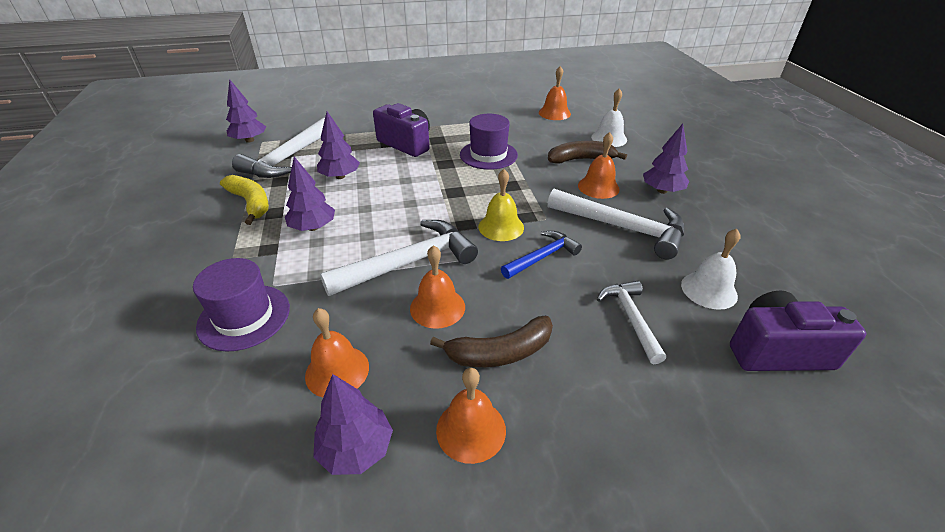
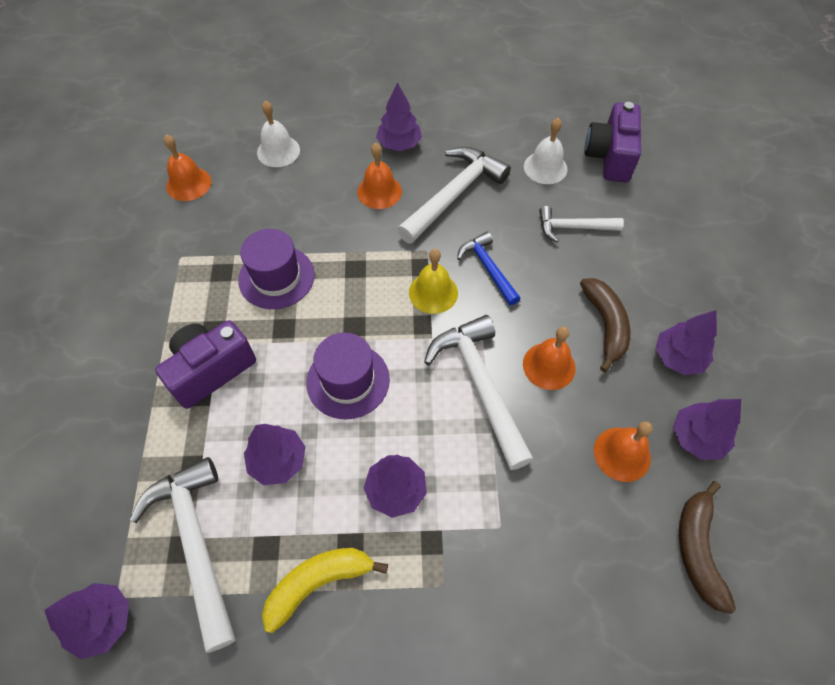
camera: 80 degrees left, 20 degrees up
(244, 317) = (548, 552): purple hat -> purple hat (348, 380)
(288, 158) = (196, 543): white hammer -> white hammer turned 150 degrees counterclockwise
(471, 430) = (678, 357): orange bell -> purple tree
(581, 159) = (318, 190): brown banana -> brown banana (697, 549)

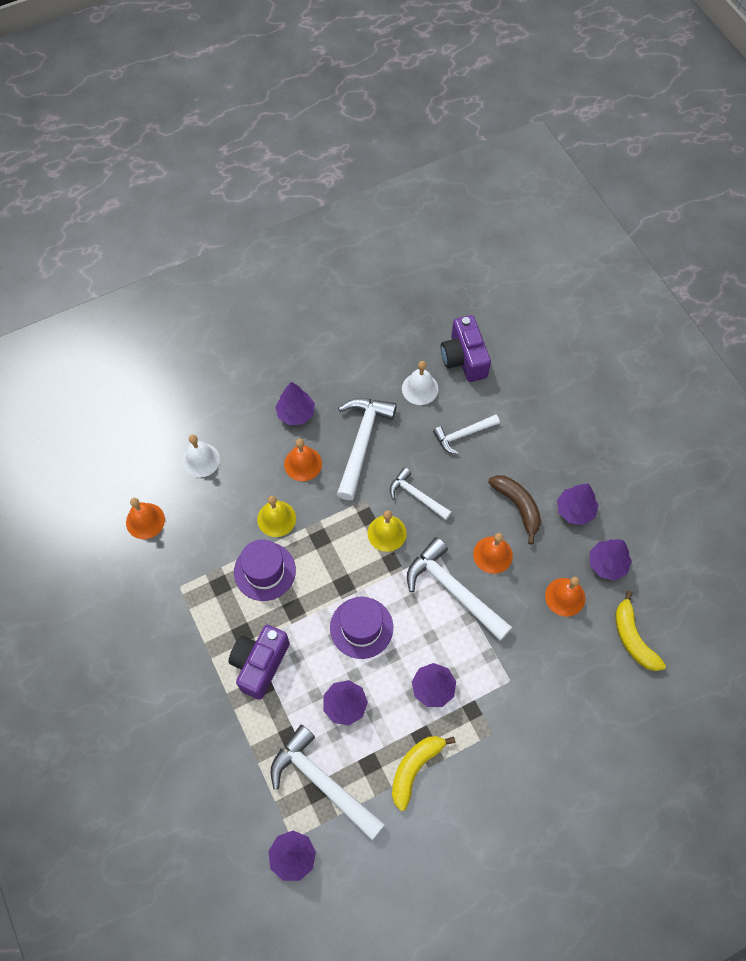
camera: 25 degrees left, 5 degrees up
(320, 232) = (276, 518): none -> yellow bell
(488, 268) = (417, 496): blue hammer -> white hammer
(697, 549) = (633, 638): brown banana -> yellow banana

